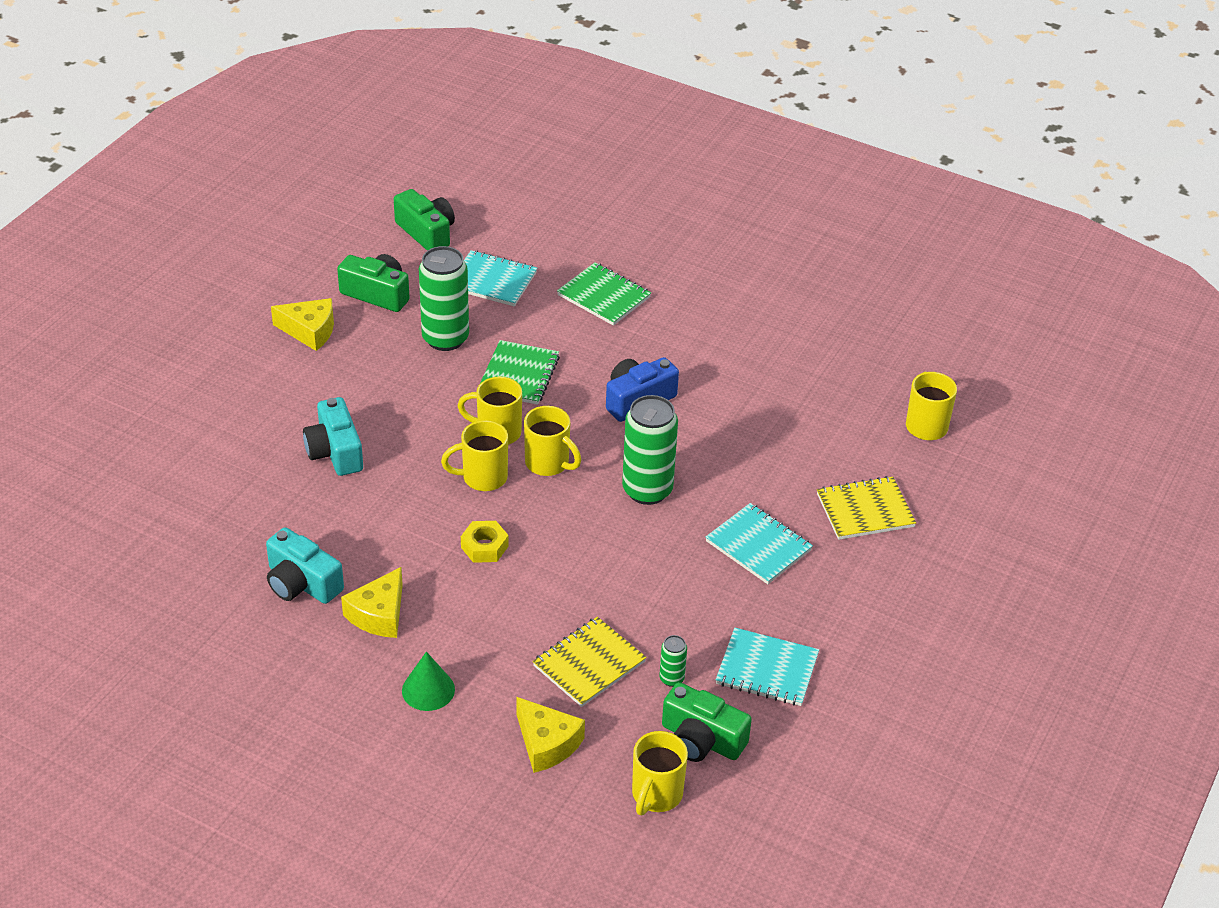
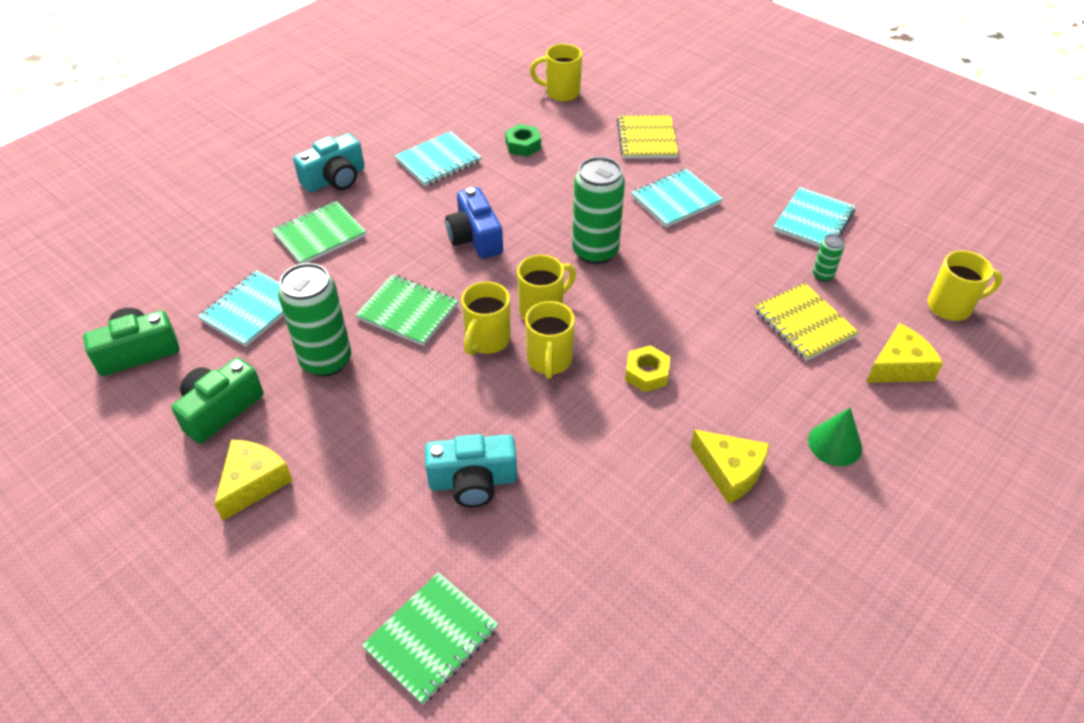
camera: 75 degrees left, 5 degrees up
(190, 455) = (431, 638): none -> green notebook
(301, 583) = (676, 537): turquoise camera -> turquoise camera (335, 179)
(656, 795) = (951, 307): yellow mug -> yellow mug turned 45 degrees counterclockwise
(701, 739) = (889, 270): green camera -> none
(750, 351) = (438, 161): none -> turquoise notebook
(806, 410) = (523, 145): none -> green nut

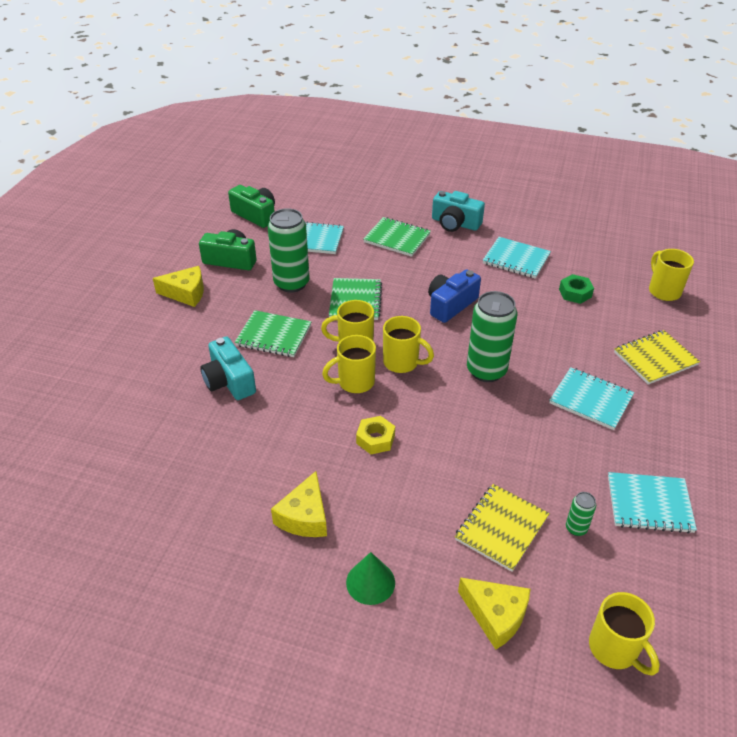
camera: 65 degrees right, 5 degrees down
(431, 638) = (107, 404): green notebook -> green notebook (273, 336)

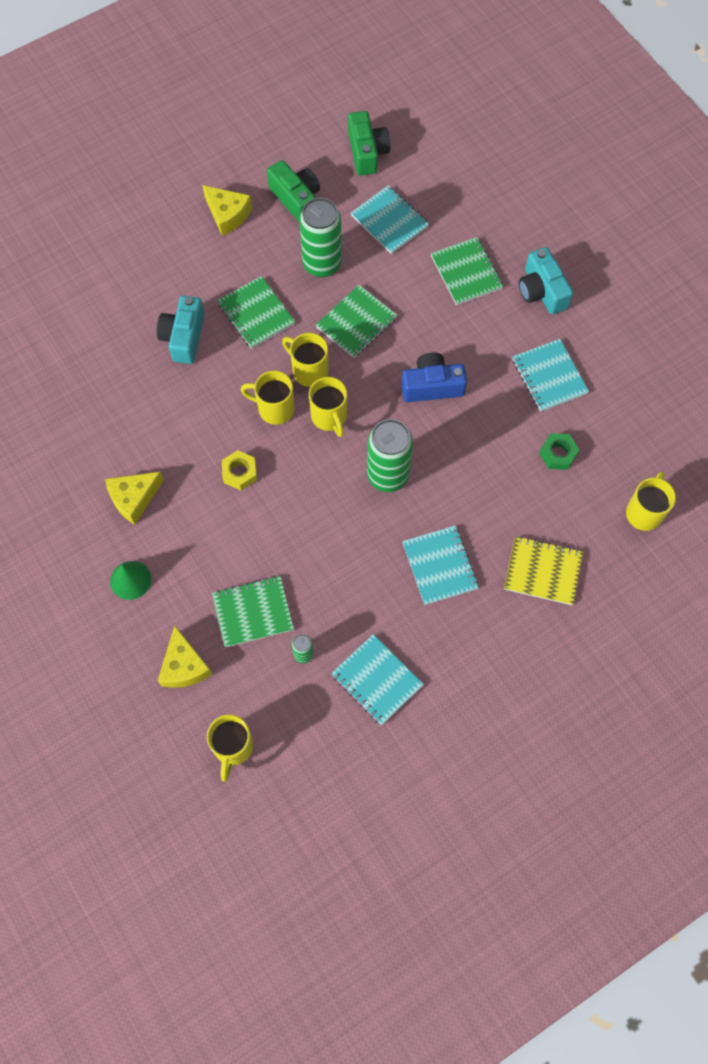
camera: 40 degrees right, 25 degrees up
(501, 528) = (253, 612): yellow notebook -> green notebook

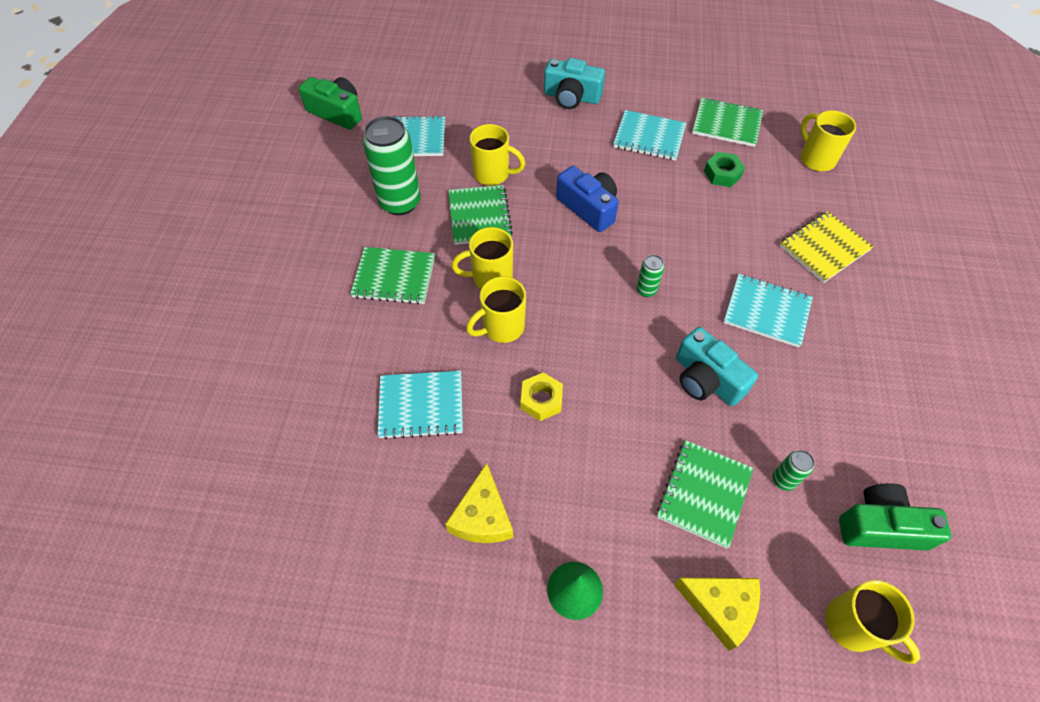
camera: 50 degrees left, 10 degrees down
(184, 337) = (355, 347): turquoise camera -> turquoise camera (706, 379)
(227, 214) = (276, 232): yellow cheese -> none
(296, 198) = (321, 179): green camera -> green camera (880, 526)
(329, 417) = (550, 293): yellow mug -> yellow mug (493, 174)
(377, 680) = (854, 436): turquoise notebook -> turquoise notebook (421, 406)
(388, 475) = (646, 290): green can -> green can, size x0.45
(432, 386) = (588, 208): blue camera -> blue camera turned 105 degrees clockwise
(466, 272) = (509, 125): green notebook -> green notebook (726, 124)

